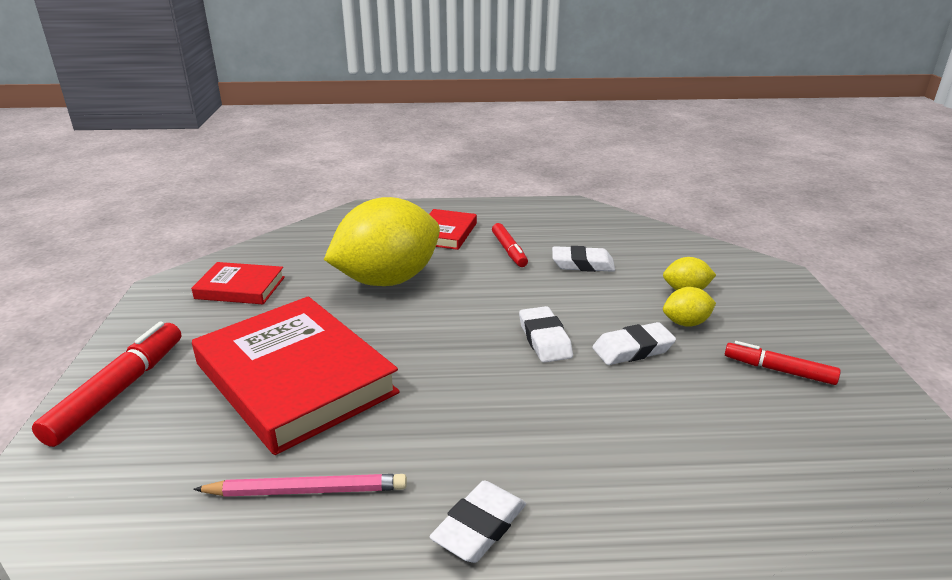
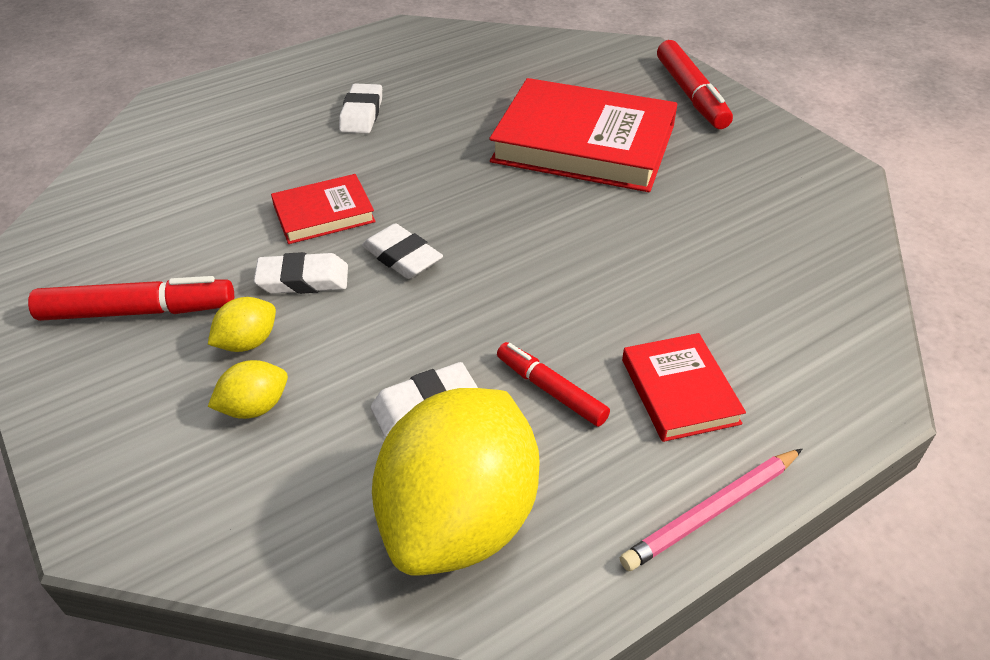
camera: 150 degrees right, 15 degrees up
(240, 288) = (772, 197): red book -> red book (324, 214)
(307, 490) = (483, 95): pink pencil -> pink pencil (711, 512)
(388, 280) = (643, 268): yellow lemon -> yellow lemon (460, 519)
(633, 349) = (303, 280): white eraser -> white eraser turned 45 degrees clockwise
(778, 370) = (138, 311): red marker -> red marker, size x1.59

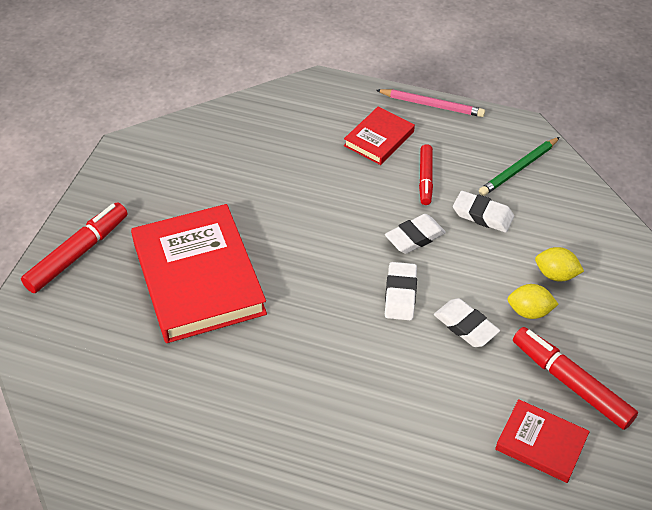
camera: 130 degrees left, 5 degrees up
(324, 214) = (405, 364): red book -> red book (541, 443)
(361, 114) = (274, 439): white eraser -> white eraser (415, 237)
(460, 519) = (518, 169): yellow lemon -> green pencil

